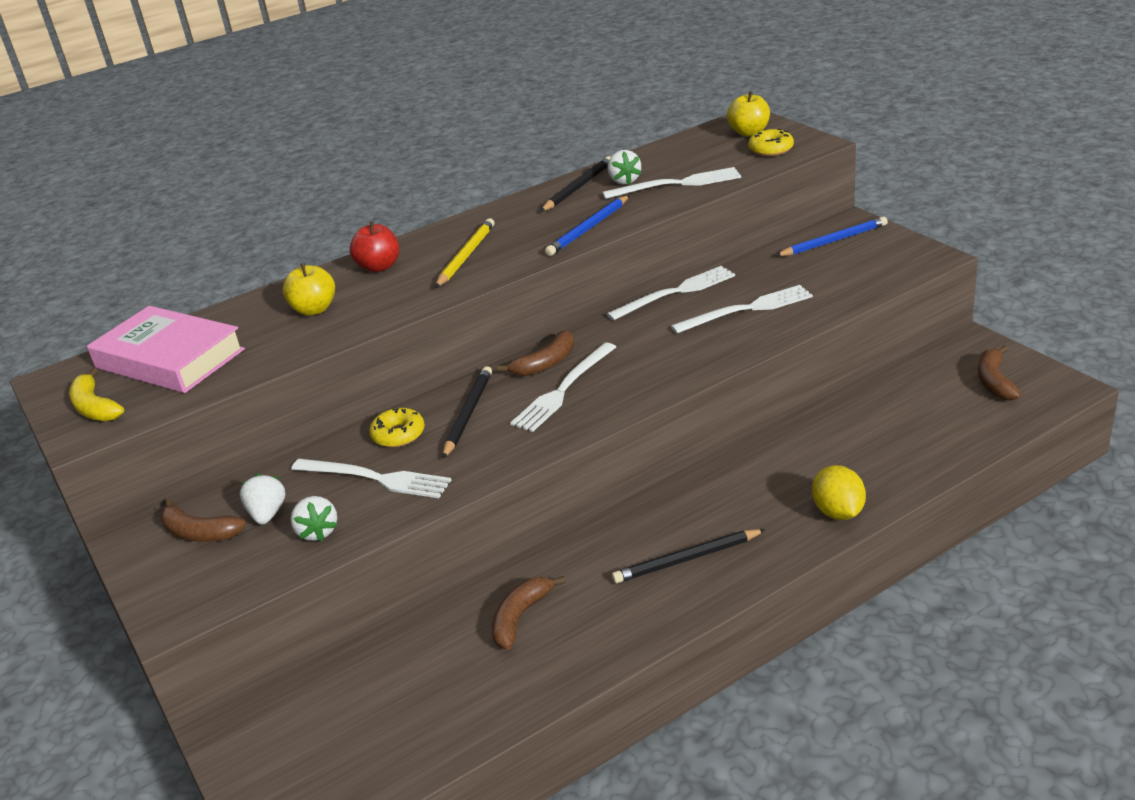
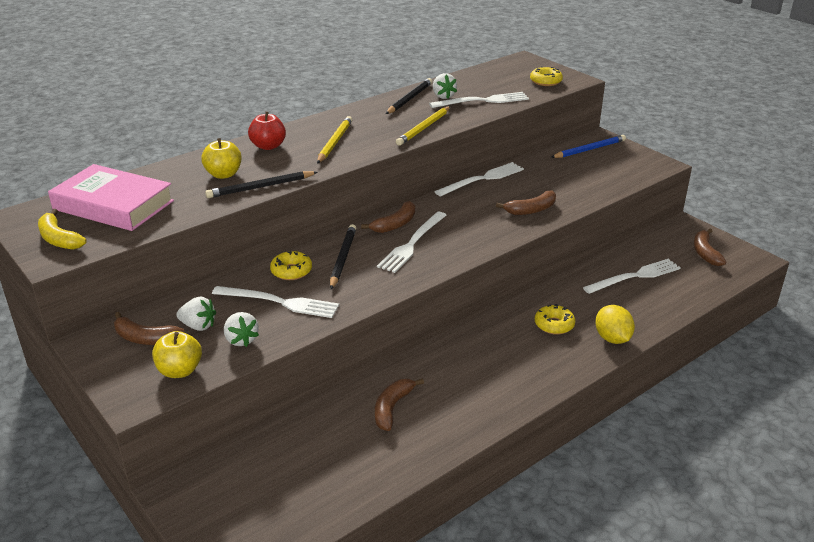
camera: 10 degrees left, 0 degrees up
(267, 514) = (198, 326): white strawberry -> white strawberry turned 120 degrees clockwise
(588, 228) = (424, 128): blue pencil -> yellow pencil
(687, 559) = (509, 369): black pencil -> black pencil (261, 187)
(735, 334) = (531, 210): none -> brown banana
(747, 309) = (536, 193): white fork -> white fork (635, 276)
(749, 133) = (527, 69): yellow apple -> yellow apple (180, 371)
(759, 494) = (554, 325): none -> yellow donut

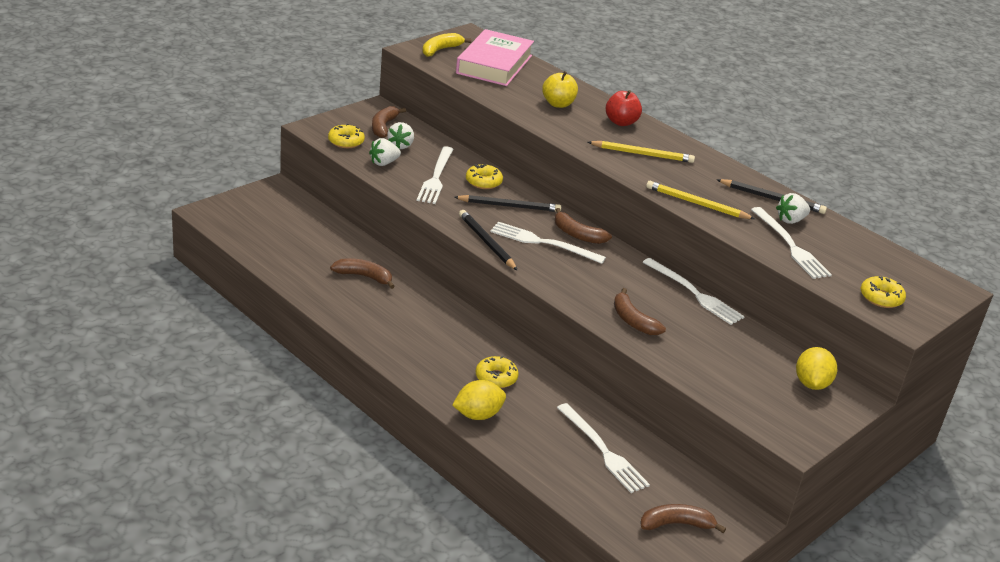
camera: 80 degrees right, 0 degrees up
(180, 371) = (346, 141): yellow apple -> yellow donut
(261, 187) = (539, 120): black pencil -> black pencil (487, 242)
(589, 149) = (811, 384): blue pencil -> yellow lemon

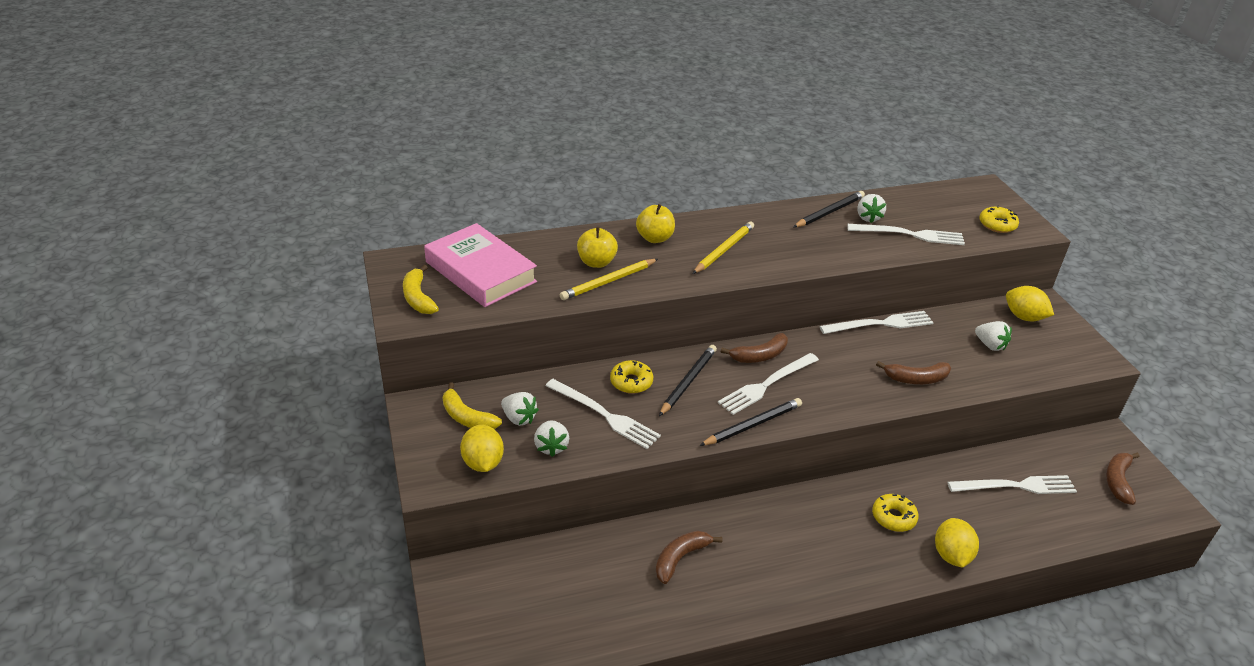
camera: 60 degrees left, 5 degrees up
(346, 141) = (483, 463): yellow donut -> yellow lemon
(383, 127) = (467, 417): brown banana -> yellow banana
(487, 242) = (752, 425): black pencil -> black pencil turned 150 degrees clockwise
(621, 122) = (655, 238): red apple -> yellow apple
(697, 204) = (826, 255): yellow pencil -> yellow pencil (608, 281)
(735, 363) = (990, 345): none -> white strawberry

